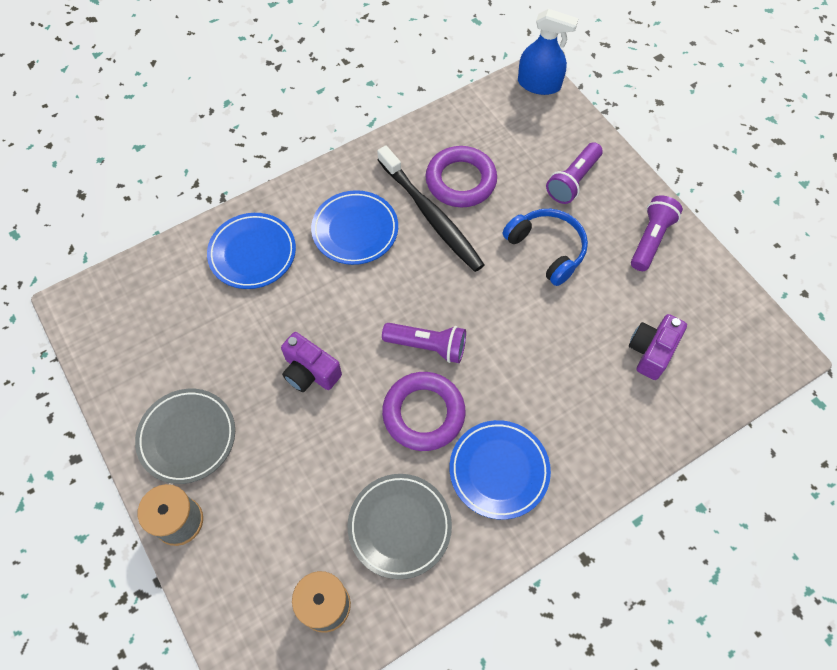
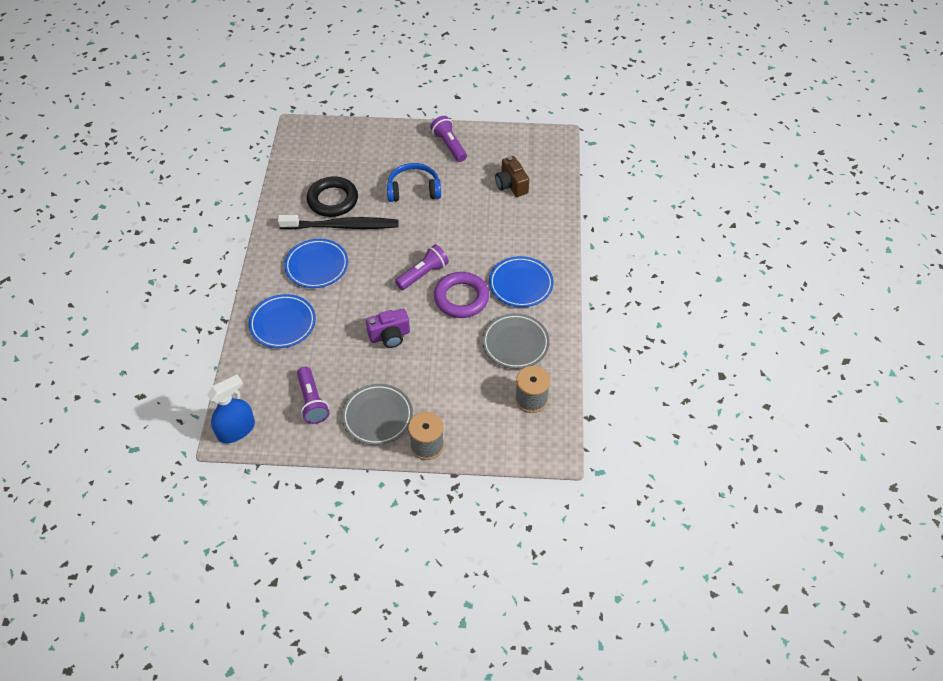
camera: 55 degrees left, 10 degrees down
(461, 181) = (333, 200): purple ring -> black ring
(539, 84) = (304, 129): blue spray bottle -> blue spray bottle (236, 430)
(573, 181) = (382, 153): purple flashlight -> purple flashlight (312, 401)
(651, 351) = (511, 185): purple camera -> brown camera

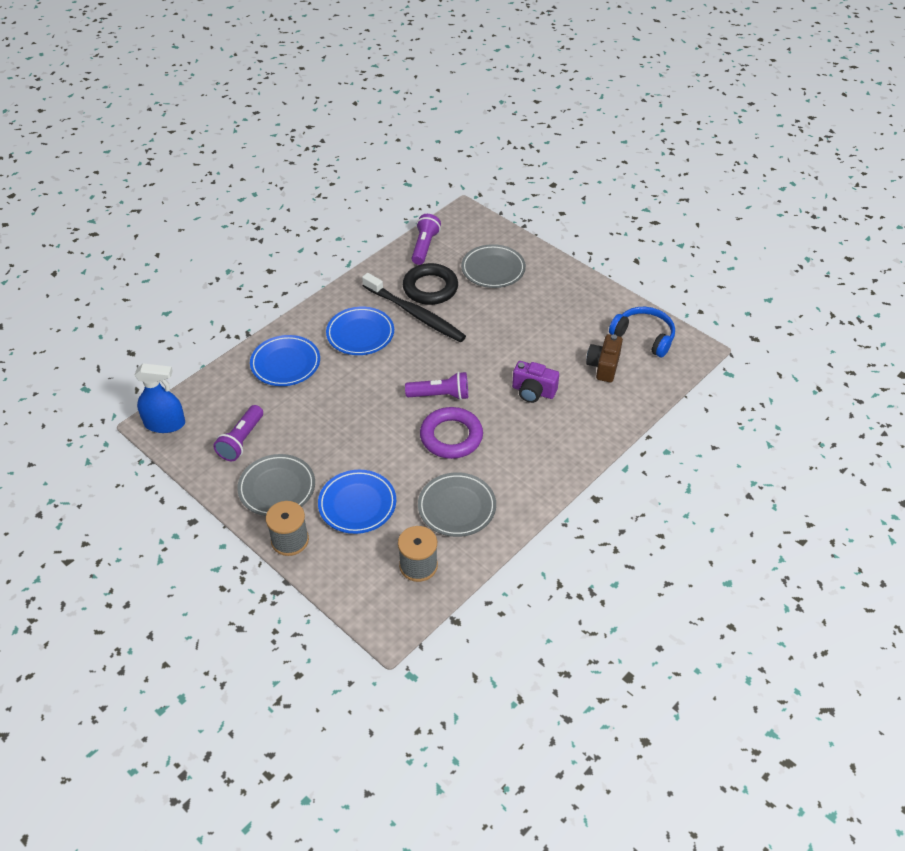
camera: 40 degrees right, 5 degrees down
(364, 159) = (493, 269): none -> grey plate
(389, 336) = (357, 429): purple camera -> purple camera (533, 391)
(414, 189) = (509, 319): blue headphones -> blue headphones (644, 336)
(449, 145) = (582, 299): purple flashlight -> purple flashlight (424, 246)
(521, 284) = (517, 459): blue plate -> blue plate (357, 504)

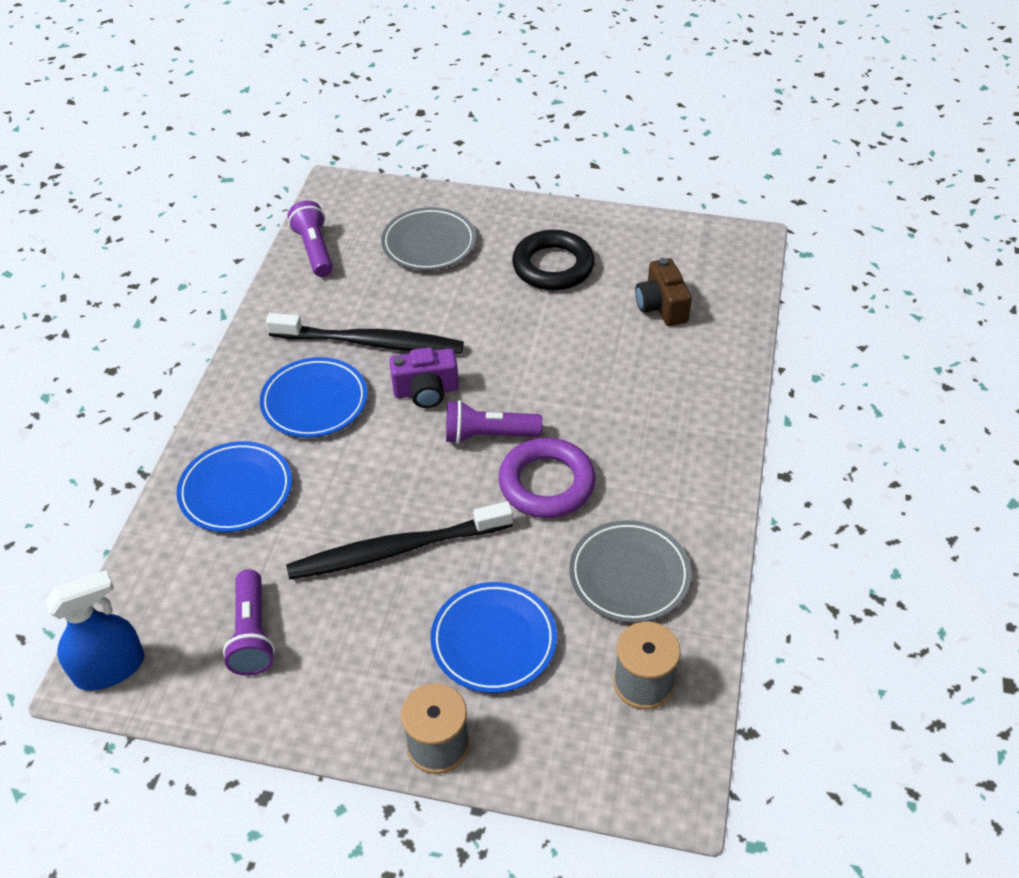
camera: 30 degrees left, 0 degrees up
(277, 488) = (360, 677): grey plate -> none
(342, 433) = (395, 550): none -> black toothbrush
(430, 288) = (364, 300): black ring -> black ring (553, 266)
(440, 395) = (488, 435): purple flashlight -> purple flashlight turned 150 degrees counterclockwise
(533, 391) = (603, 376): purple camera -> purple camera (426, 391)
(644, 336) = (678, 251): blue headphones -> none

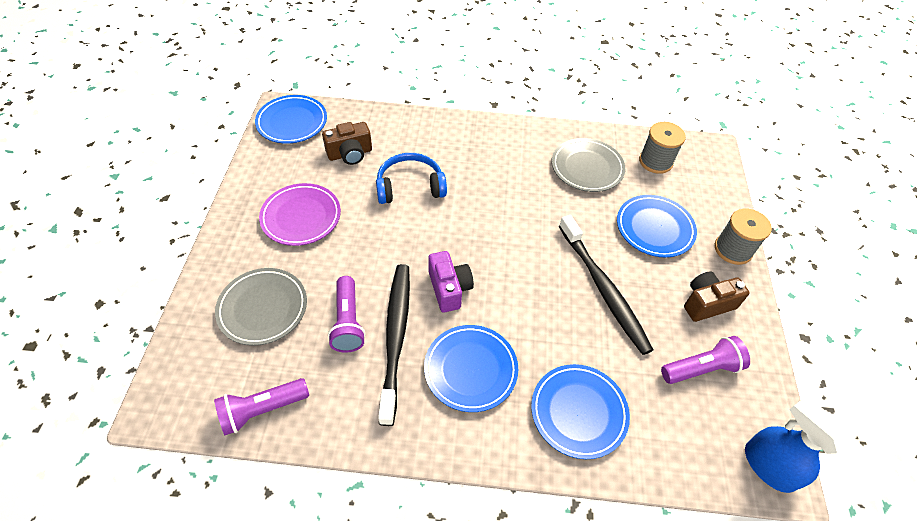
camera: 100 degrees left, 5 degrees up
(347, 672) = (707, 303): none -> brown camera
(488, 435) = (488, 245): purple flashlight -> purple flashlight (348, 322)
(546, 483) = (526, 210): purple ring -> none
(553, 266) = (301, 217): black ring -> purple plate
(598, 363) = (410, 186): none -> blue headphones
(721, 252) = (292, 122): none -> blue plate

